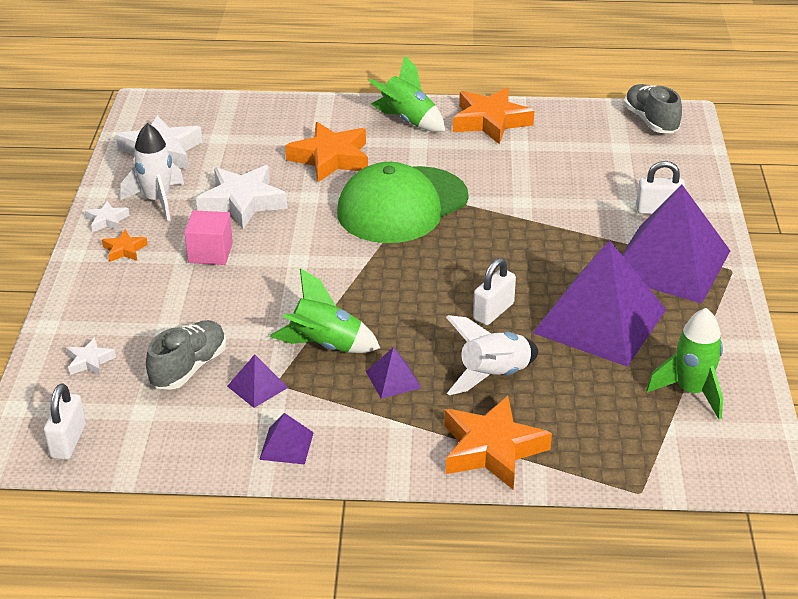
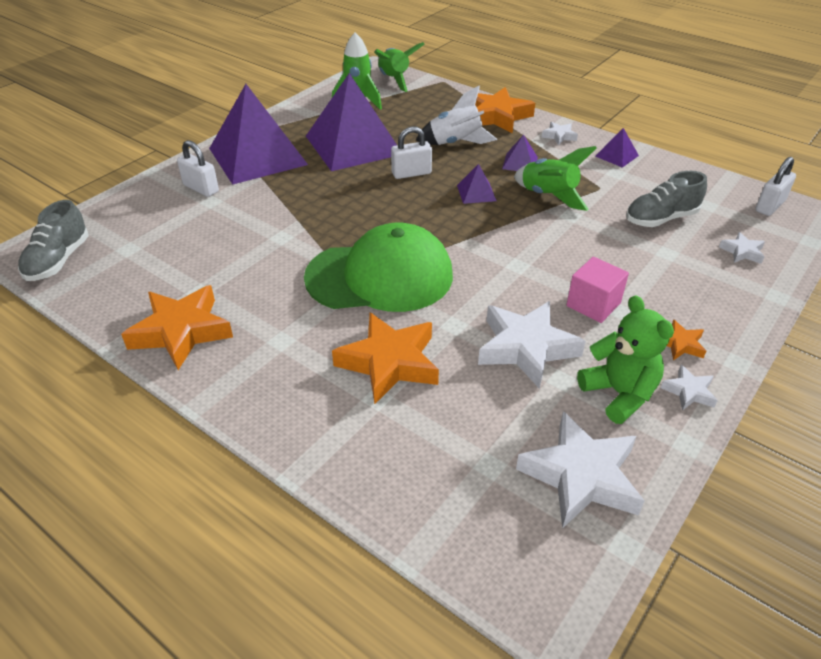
camera: 145 degrees left, 5 degrees up
(157, 201) = (619, 394): white rocket -> green teddy bear
(257, 386) = (615, 190): purple pyramid -> purple pyramid (476, 193)
(382, 448) = (559, 136): none -> white star
(408, 121) = (255, 376): green rocket -> green rocket (394, 80)

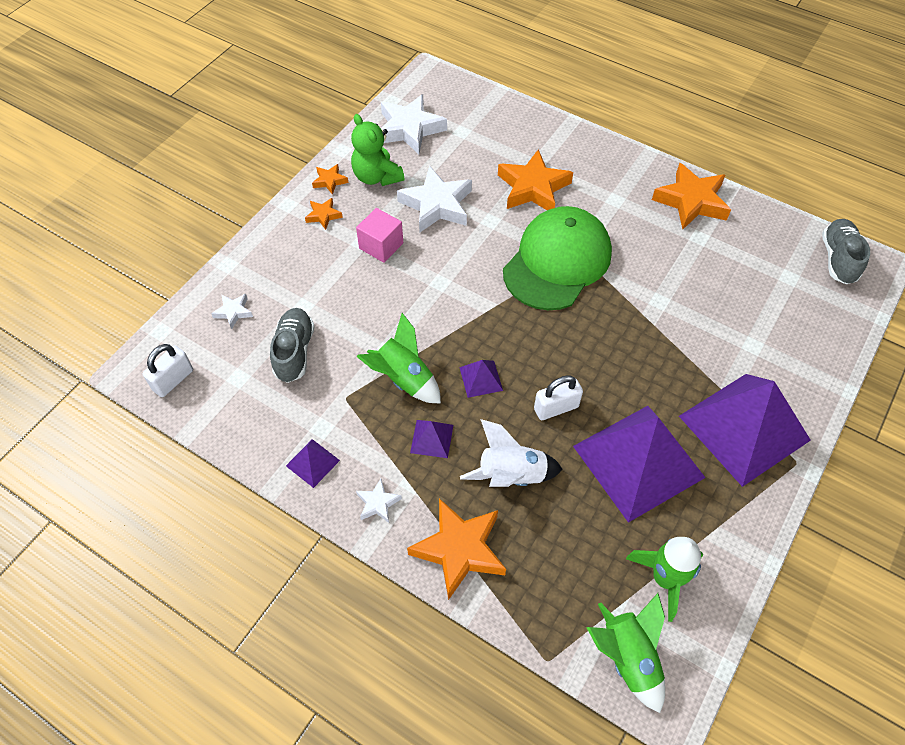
camera: 175 degrees right, 15 degrees up
(201, 188) = (775, 364): white padlock -> none
(380, 276) = (557, 262): green cap -> green cap turned 135 degrees clockwise
(661, 219) = (294, 352): grey shoe -> grey shoe turned 60 degrees counterclockwise
(689, 391) = (330, 181): white star -> orange star

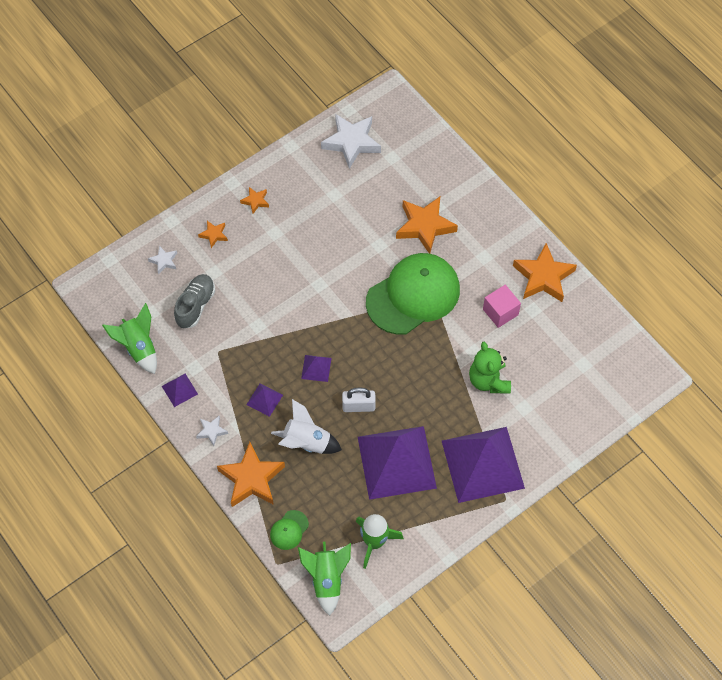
camera: 20 degrees right, 5 degrees up
(173, 380) = (107, 300): white padlock -> none
(330, 181) = (271, 172): orange star -> orange star (214, 235)
(377, 177) = (308, 179): green teddy bear -> green teddy bear (488, 380)
(381, 246) = (288, 240): pink cube -> pink cube (500, 312)
(404, 379) = (263, 351): green rocket -> green rocket (139, 348)
(436, 205) = (344, 218): white star -> none
(542, 604) = (289, 530): none -> green cap
(838, 259) = (630, 362): grey shoe -> none

